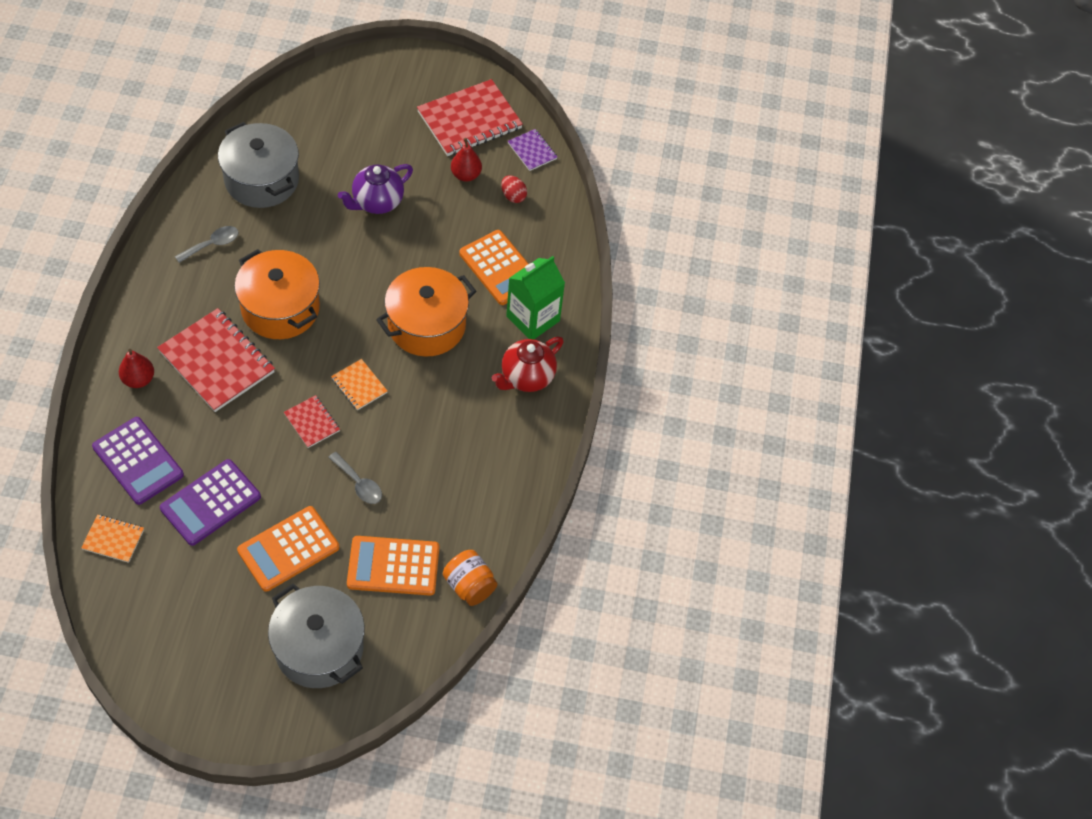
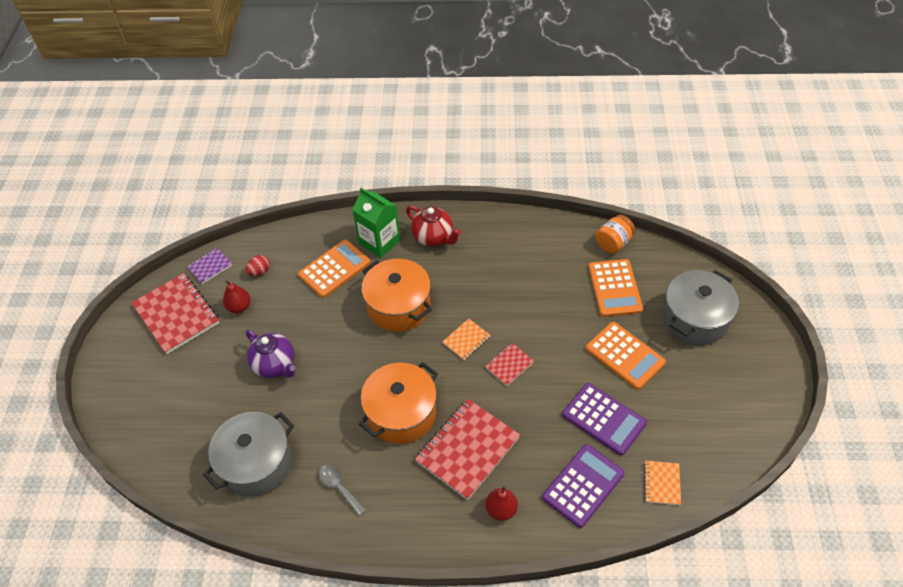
camera: 90 degrees left, 5 degrees down
(359, 483) = (554, 322): grey spoon -> none

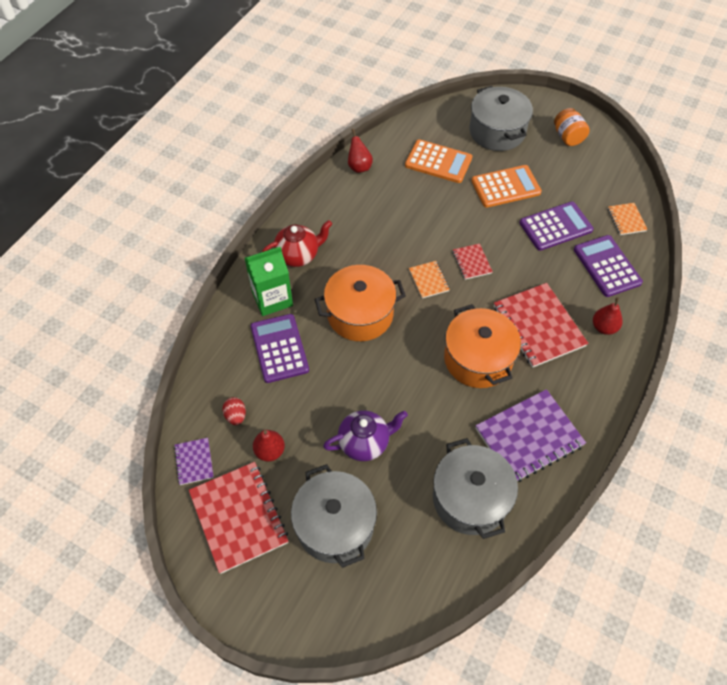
camera: 65 degrees left, 5 degrees up
(176, 314) = (239, 517): red notebook -> red notebook turned 75 degrees clockwise
(194, 377) = (335, 525): none -> grey pot
(334, 269) = (279, 348): orange calculator -> purple calculator
(339, 487) = (529, 437): grey spoon -> purple notebook
(562, 233) = (359, 167): none -> red pear
(613, 243) = (392, 141): orange jar -> orange jar (568, 137)
(662, 483) = (626, 220): orange notebook -> orange notebook turned 45 degrees clockwise

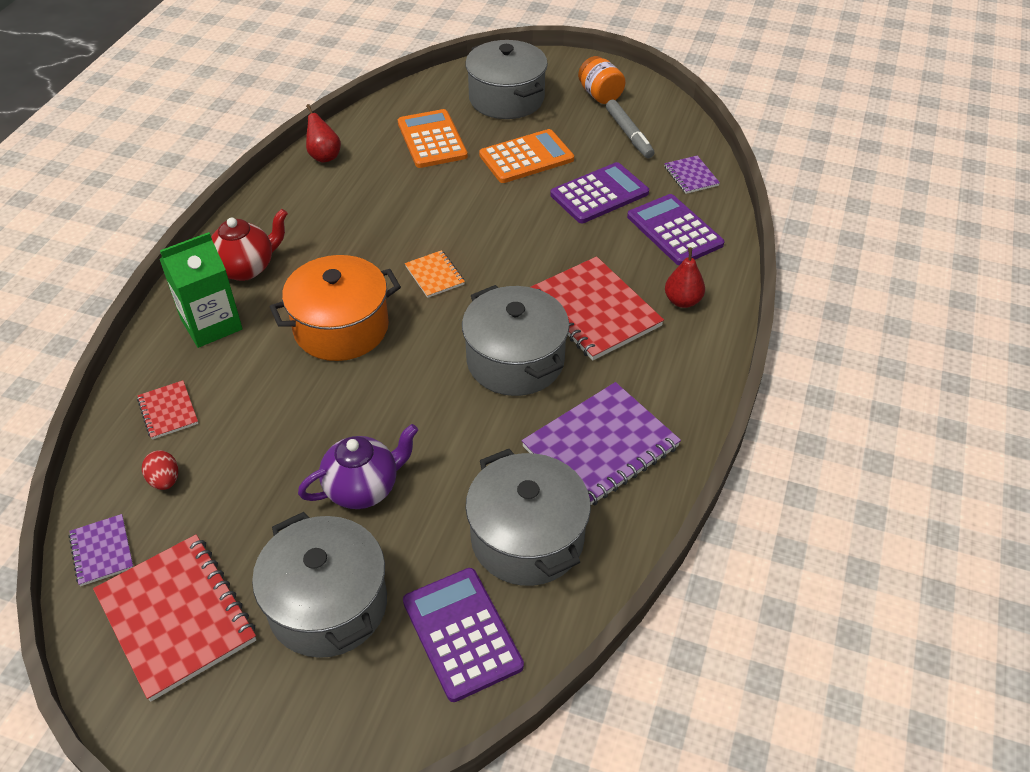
camera: 10 degrees left, 10 degrees down
(270, 451) = (220, 519): red pear -> none
(279, 348) = (226, 384): purple calculator -> purple calculator (462, 633)
(438, 162) = (432, 140): orange calculator -> orange calculator turned 120 degrees counterclockwise
(471, 262) = (492, 247): red notebook -> red notebook (168, 411)
(478, 359) = (515, 360): orange pot -> grey pot
(585, 176) = (629, 134): none -> grey marker
(626, 220) = (691, 176): orange notebook -> purple notebook

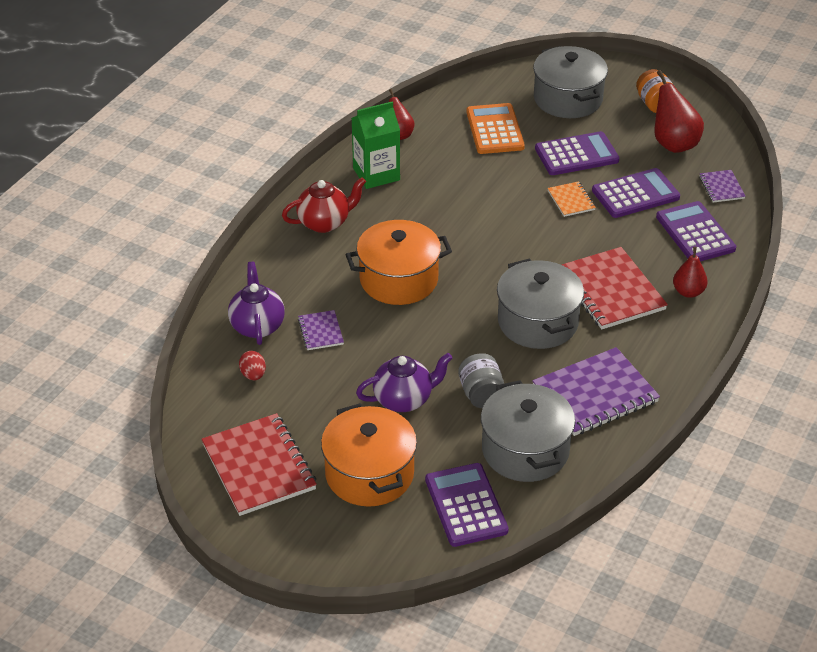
camera: 10 degrees right, 5 degrees down
(102, 551) = (206, 417): purple notebook -> purple notebook (320, 331)
(168, 411) = (257, 326): red notebook -> purple teapot
(211, 324) = (294, 264): green carton -> green carton (376, 174)
(328, 605) = (369, 474): grey pot -> orange pot
(435, 275) = (481, 247): orange notebook -> orange notebook (571, 200)
(460, 467) = (481, 394): none -> grey jar
(526, 157) = (576, 155): orange calculator -> purple calculator
(629, 134) = (673, 144): grey marker -> red pear

